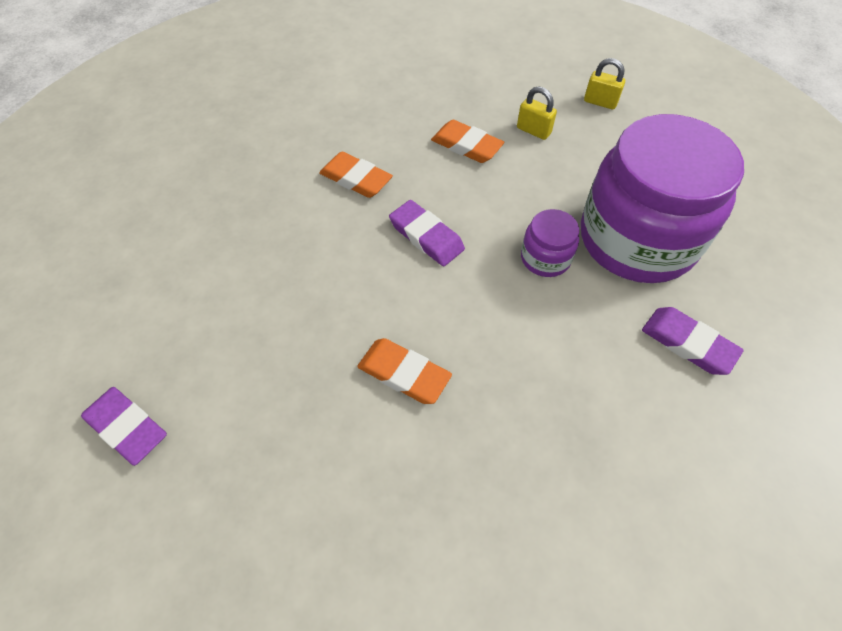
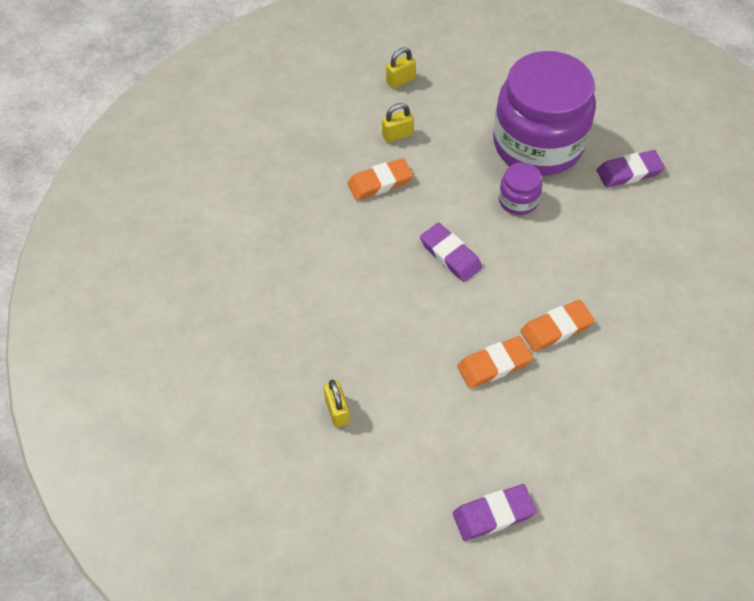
camera: 55 degrees left, 0 degrees up
(187, 240) = (337, 410): none -> yellow padlock
(356, 179) = (359, 268): orange eraser -> orange eraser (494, 364)
(426, 236) = (450, 255): purple eraser -> purple eraser turned 60 degrees clockwise

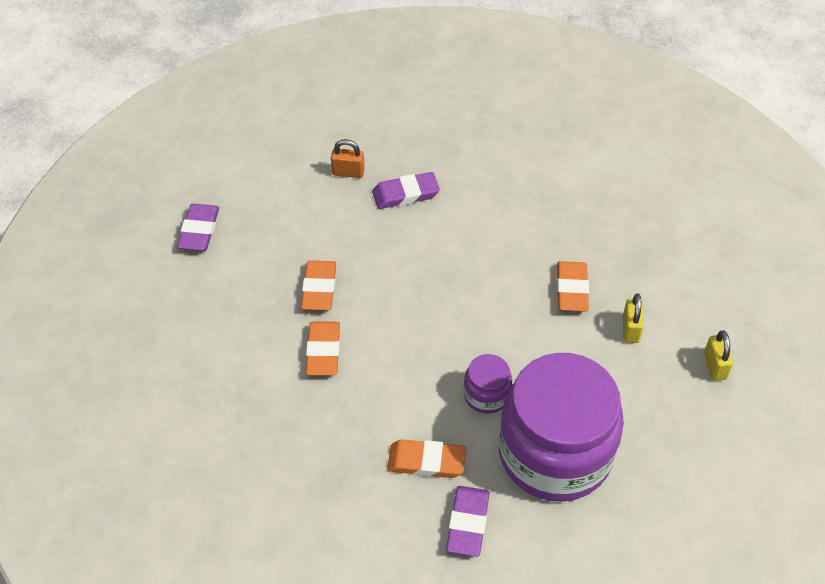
camera: 115 degrees right, 5 degrees down
(337, 410) = (348, 172): yellow padlock -> orange padlock
(450, 255) = (452, 308): purple eraser -> purple eraser (405, 194)
(601, 214) = (426, 461): none -> orange eraser

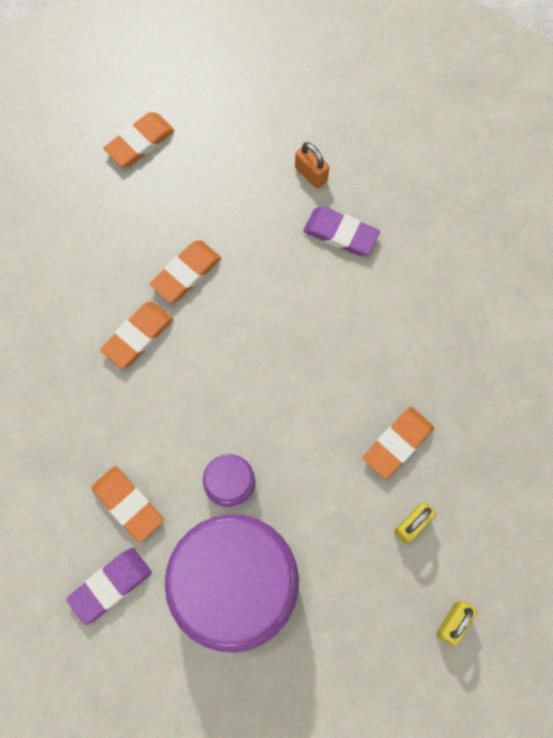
camera: 40 degrees right, 20 degrees up
(199, 230) = (140, 142): purple eraser -> orange eraser

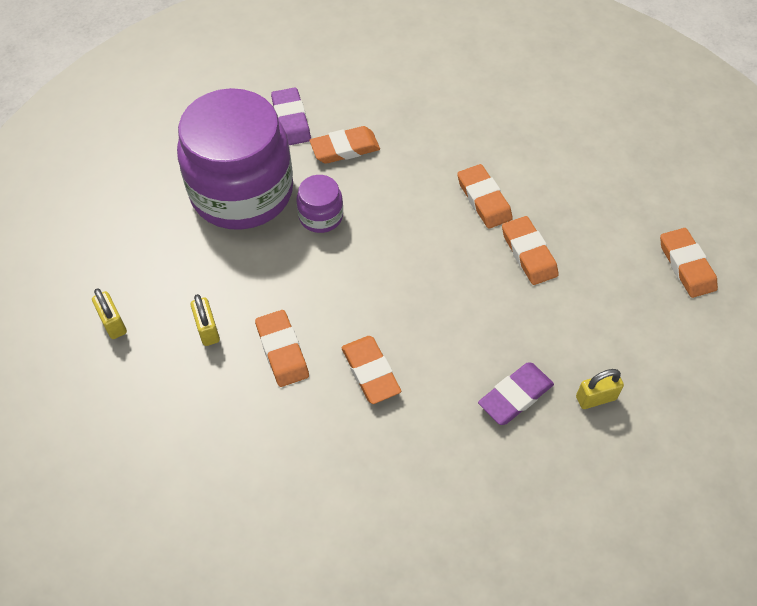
camera: 115 degrees right, 15 degrees down
(311, 174) = (595, 398): orange padlock -> yellow padlock
(378, 357) = (371, 372): none -> orange eraser

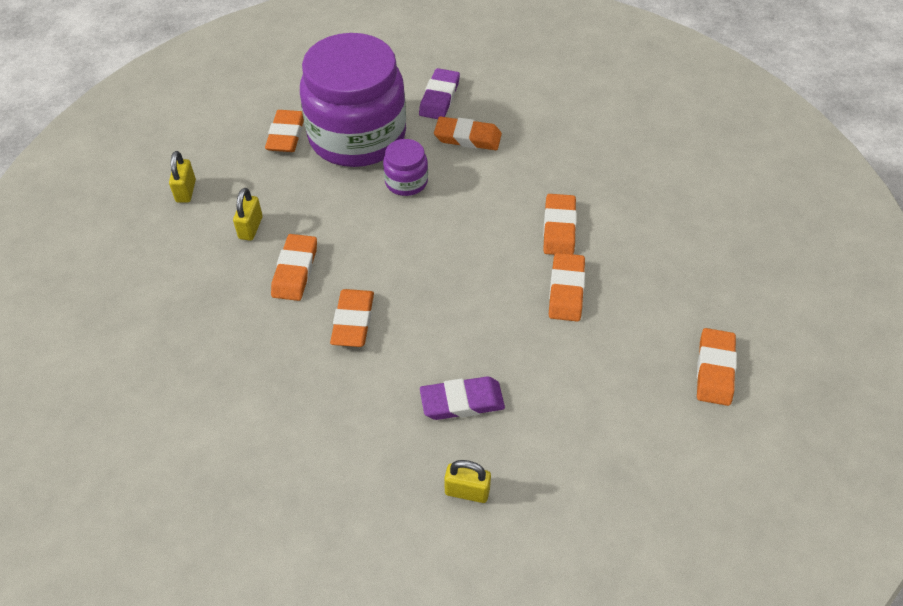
camera: 30 degrees right, 5 degrees down
(171, 220) = (286, 135): none -> orange eraser
(595, 398) = (535, 440): yellow padlock -> yellow padlock (467, 491)

